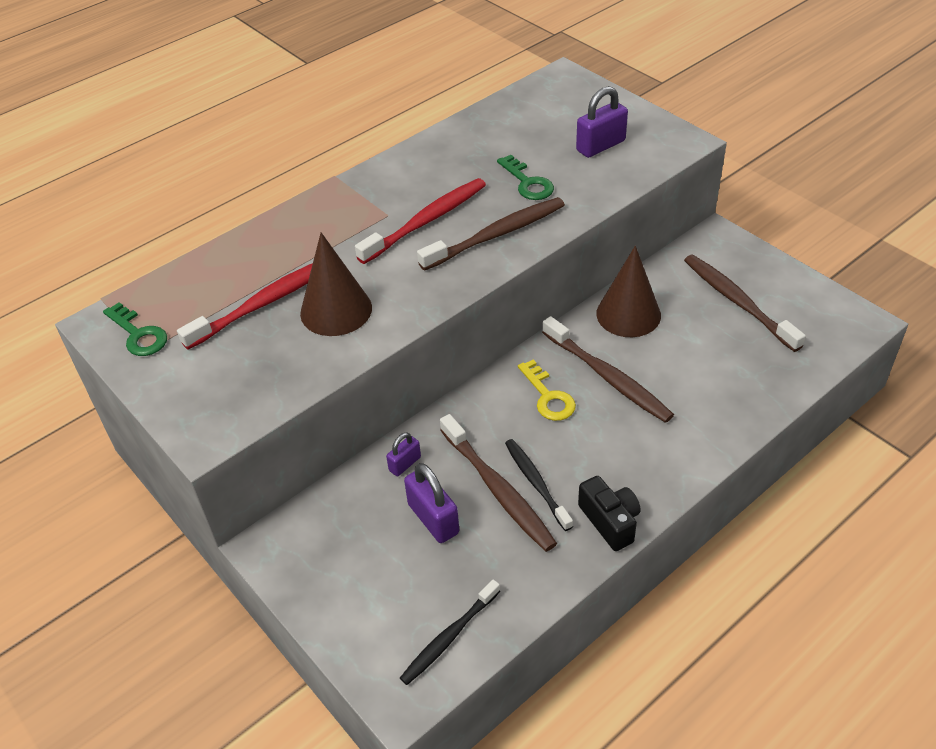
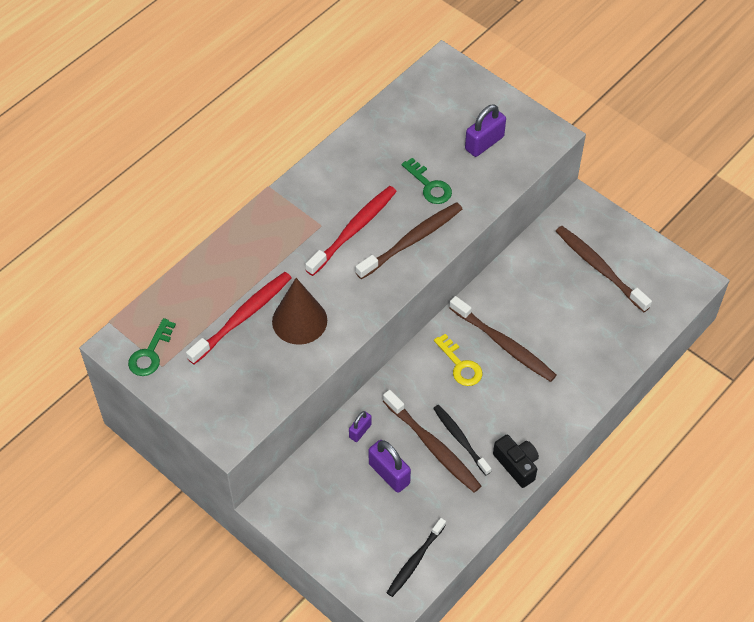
camera: 10 degrees left, 10 degrees up
(138, 334) = (150, 353): green key -> green key turned 75 degrees clockwise
(628, 314) = (515, 285): brown cone -> none

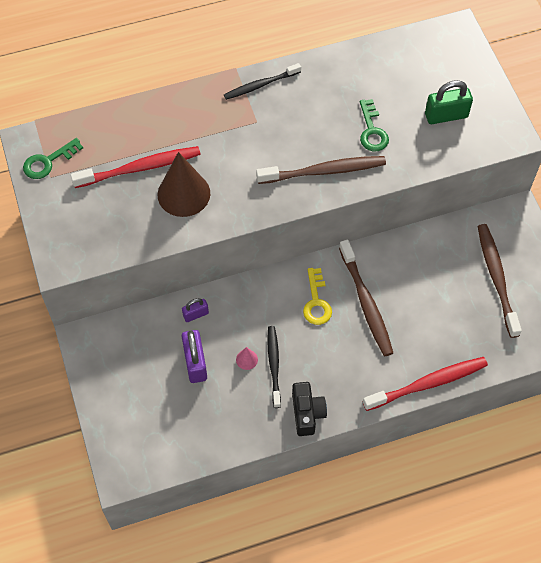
camera: 30 degrees right, 5 degrees up
(354, 230) = (281, 138): red toothbrush -> red toothbrush (428, 384)
(415, 561) = (167, 448): black toothbrush -> black toothbrush (260, 85)
(433, 446) = (247, 359): brown toothbrush -> pink cone
(484, 143) = (446, 115): purple padlock -> green padlock

